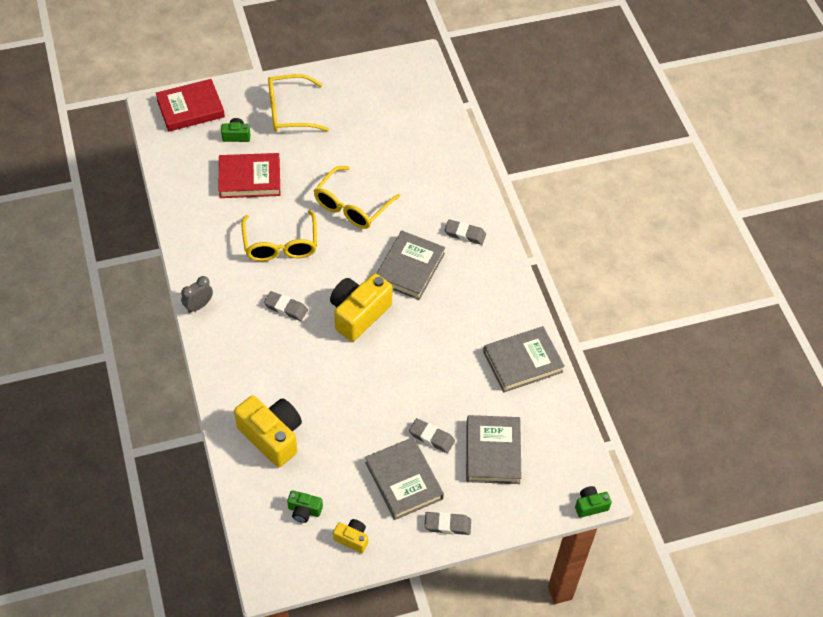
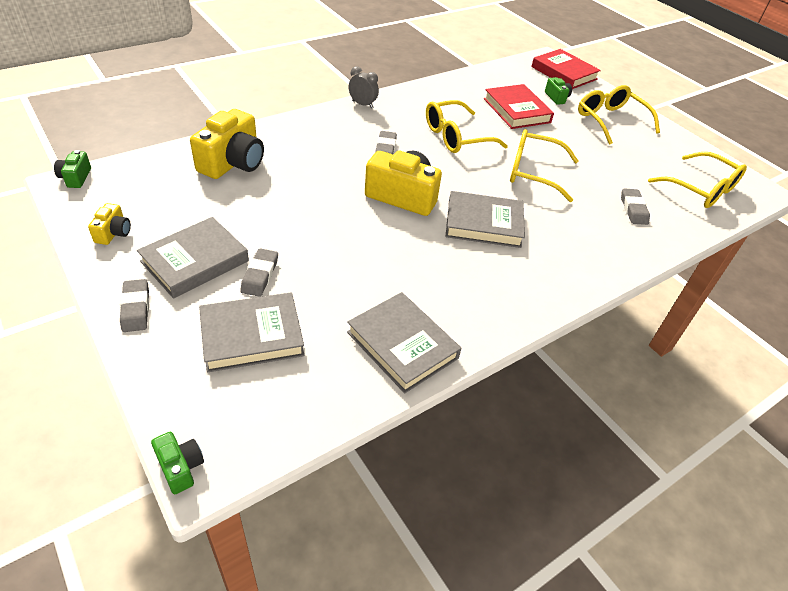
camera: 70 degrees right, 10 degrees down
(304, 510) = (147, 195): green camera -> green camera (75, 178)
(406, 99) = (700, 189): none -> yellow glasses
(465, 234) = (560, 261): grey eraser -> grey eraser (633, 209)

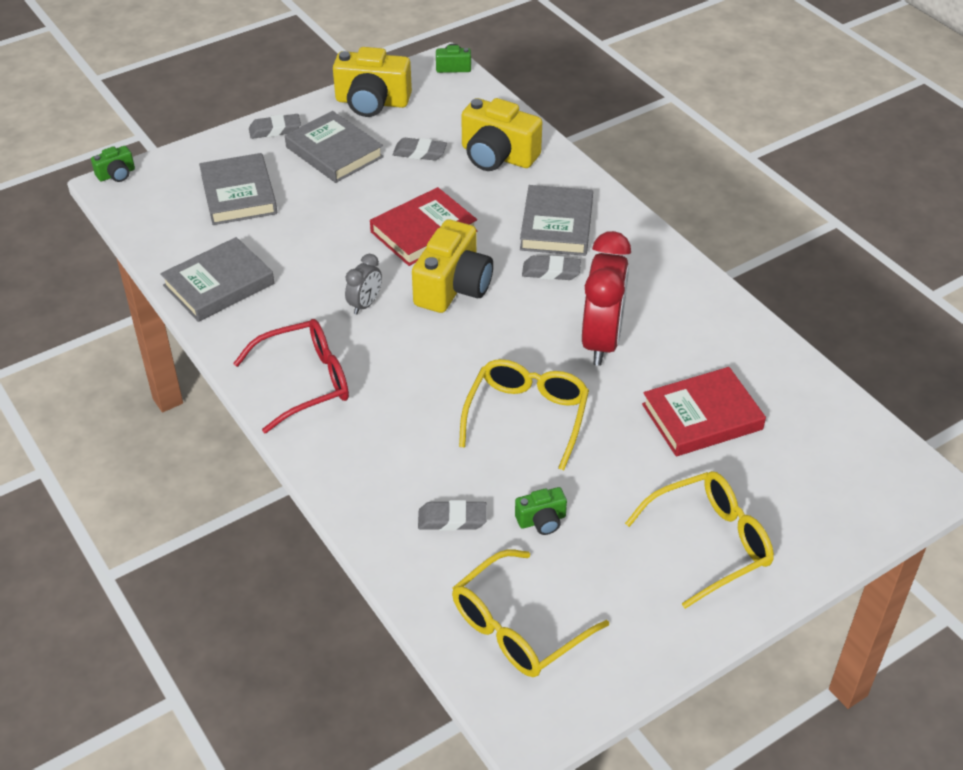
camera: 95 degrees right, 0 degrees up
(113, 233) = (372, 102): yellow camera -> yellow camera, size x2.05
(260, 275) = (315, 191): grey eraser -> grey eraser (419, 153)
(362, 104) = (661, 249): grey clock -> grey clock (365, 304)
(456, 137) = (601, 341): yellow glasses -> red clock
(483, 224) = (406, 355): grey book -> grey book (556, 225)
(524, 281) = (305, 382): none -> red glasses
(556, 98) = (767, 477): green camera -> green camera (541, 520)
(564, 73) = (872, 503): red book -> red book (423, 231)

